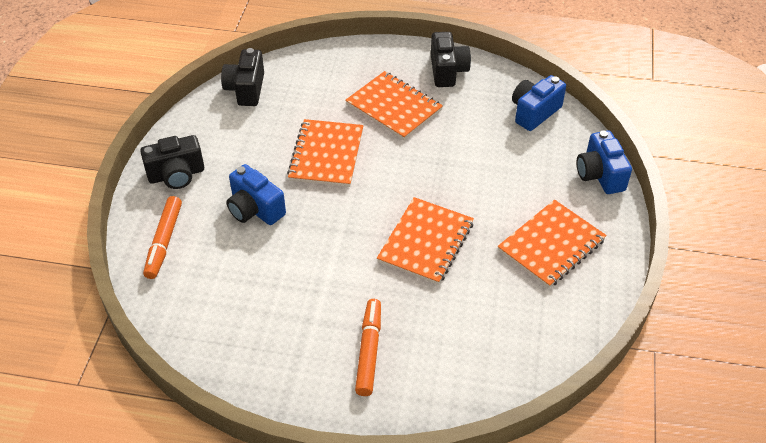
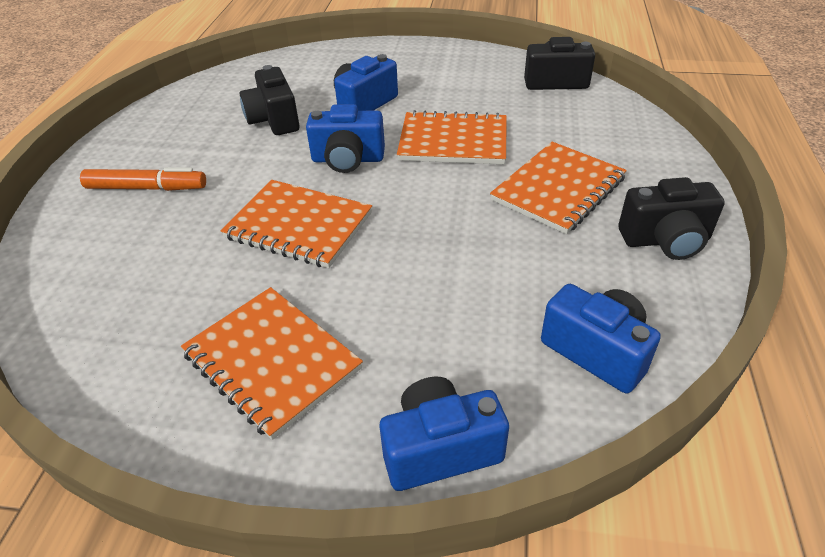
camera: 90 degrees right, 5 degrees down
(164, 241) = (324, 63): orange marker -> none
(176, 175) = (413, 59): black camera -> black camera (274, 120)
(343, 218) = (348, 159): none -> blue camera

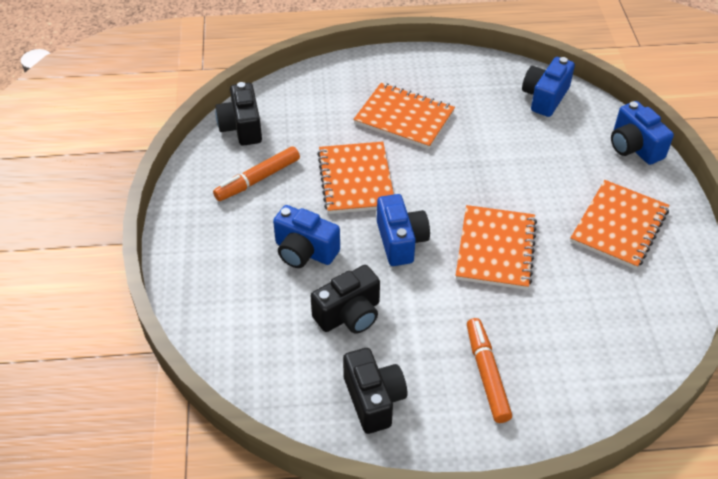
camera: 105 degrees left, 5 degrees up
(472, 86) = (258, 179): none -> orange marker
(665, 240) = (442, 72): black camera -> black camera (374, 399)

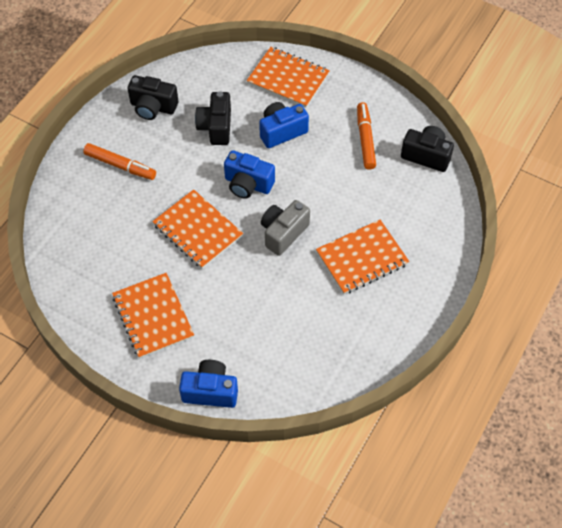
camera: 125 degrees right, 10 degrees up
(355, 180) = (321, 192): orange notebook -> orange notebook (288, 79)
(431, 183) = (283, 233): none -> grey camera
(545, 97) = (311, 372): blue camera -> none

